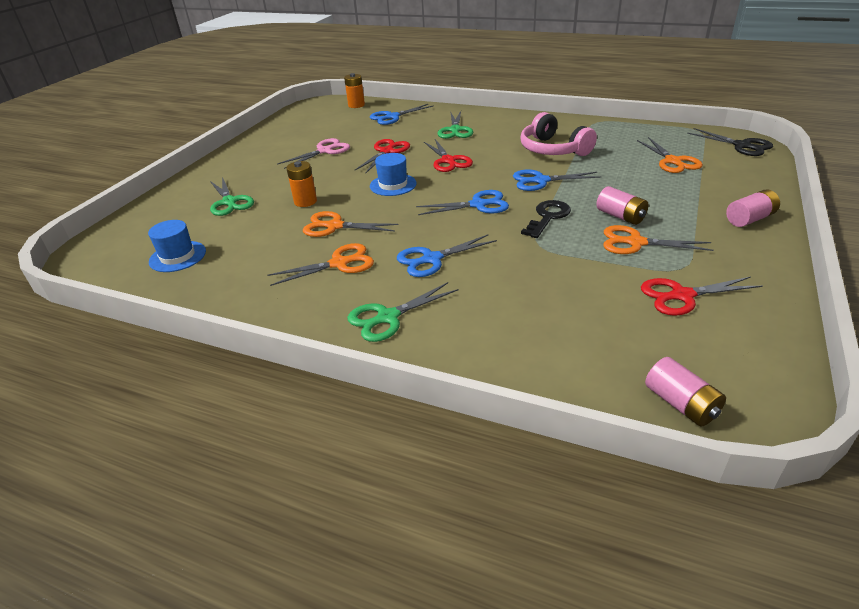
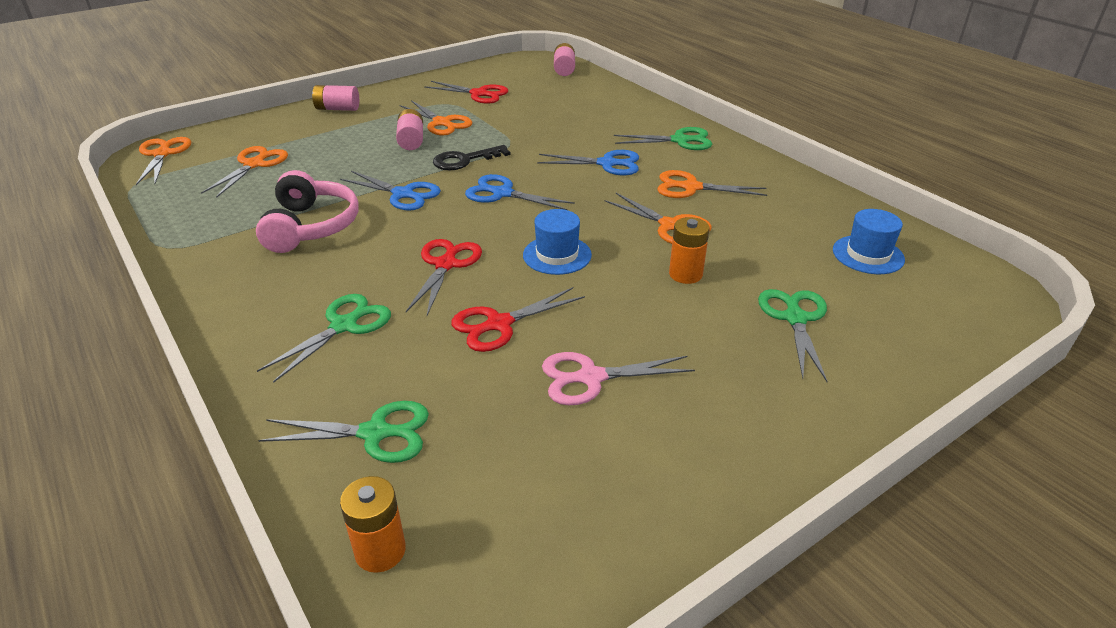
camera: 150 degrees left, 0 degrees up
(392, 117) = (375, 433): blue scissors -> green scissors
(741, 145) = (162, 154): black scissors -> orange scissors

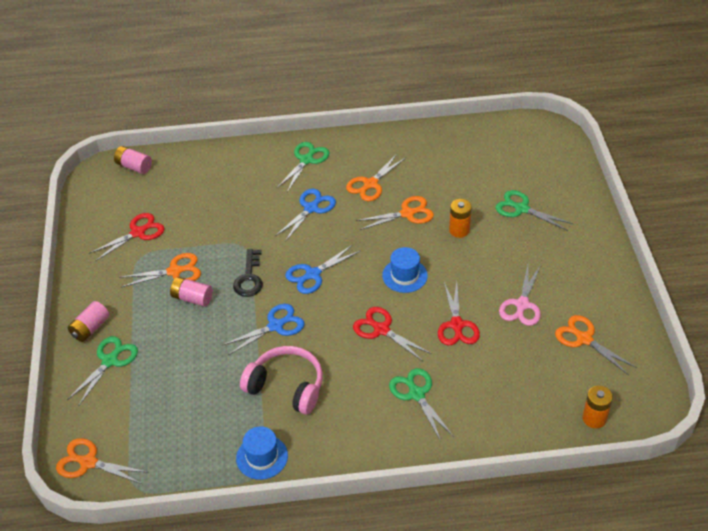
camera: 60 degrees left, 10 degrees up
(254, 164) = (159, 403): orange scissors -> orange scissors (584, 339)
(375, 433) = (517, 402): green scissors -> green scissors (110, 361)
(868, 255) = (487, 152): blue hat -> blue hat (262, 457)

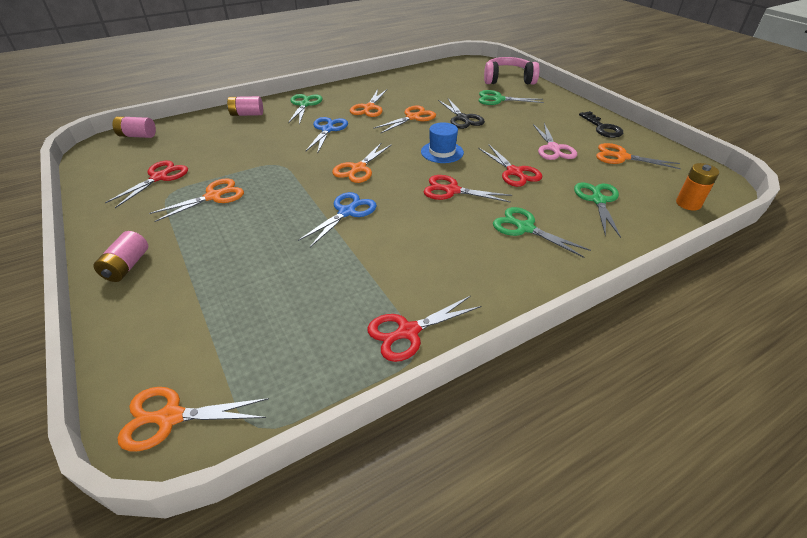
camera: 25 degrees left, 5 degrees down
(110, 361) = (164, 290): green scissors -> green scissors (598, 200)
(192, 298) = (243, 212): pink battery -> pink battery (247, 114)
(249, 278) = (297, 184): black key -> black key (602, 128)
(262, 457) = (408, 332): blue hat -> red scissors
(286, 386) = (391, 257): pink headphones -> pink headphones (508, 80)
(313, 274) = (358, 168): blue scissors -> orange scissors
(459, 230) = (462, 118): orange battery -> black scissors

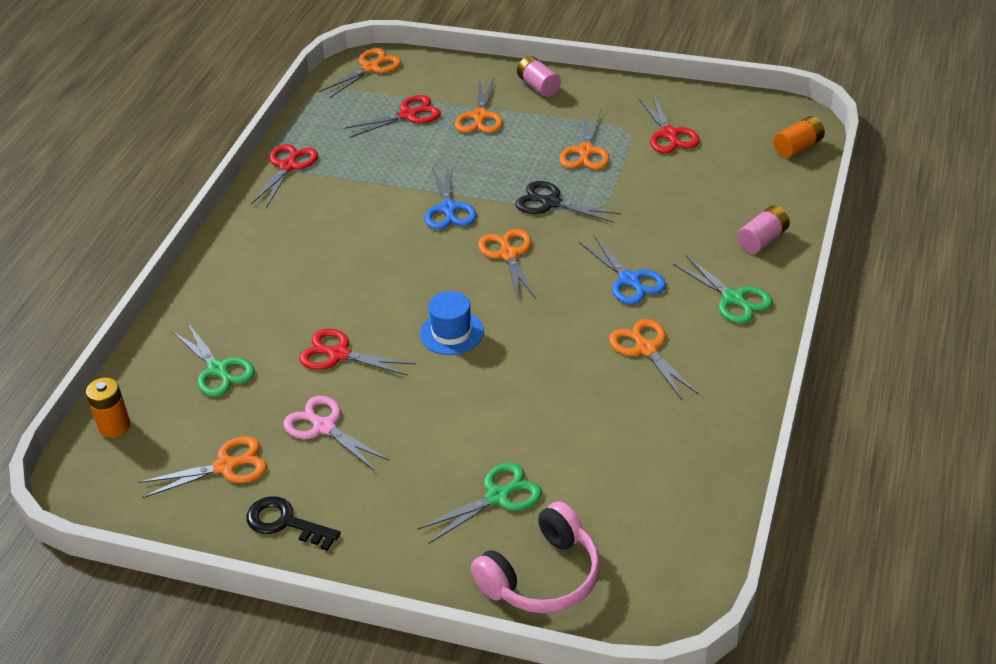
camera: 140 degrees right, 0 degrees up
(137, 136) = (798, 147): pink battery -> orange battery
(413, 117) = (563, 369): orange scissors -> orange scissors (480, 116)
(452, 190) = (381, 288): red scissors -> red scissors (408, 115)
(462, 118) = (498, 411): black scissors -> black scissors (551, 203)
(525, 228) = (270, 290): green scissors -> none

